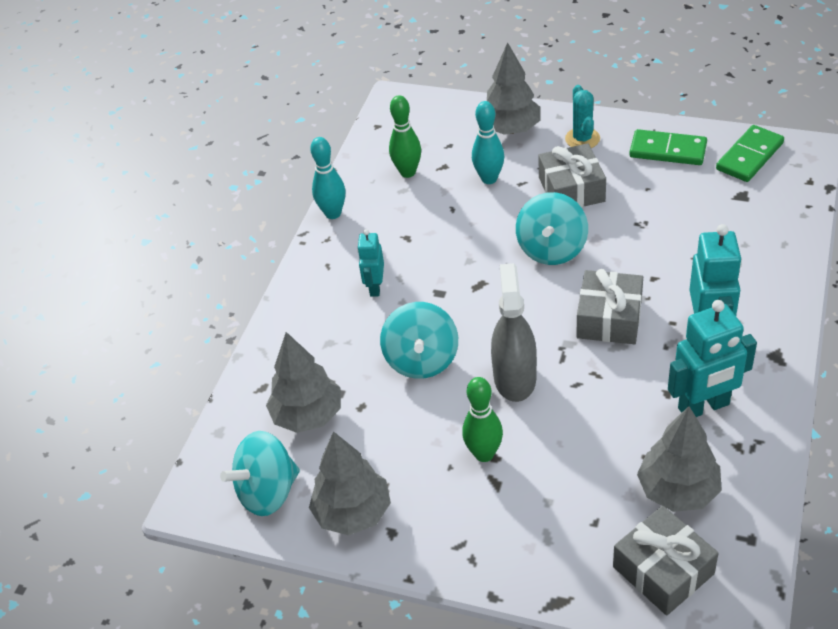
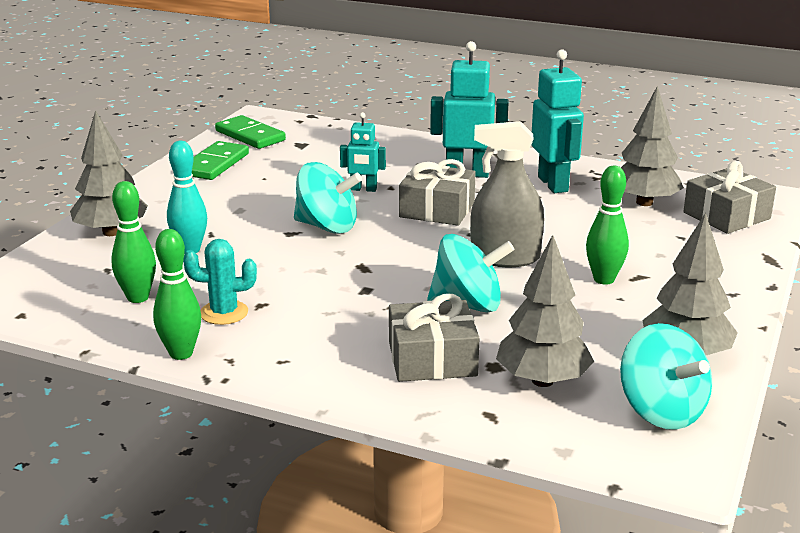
camera: 90 degrees left, 20 degrees down
(333, 213) = (181, 353): turquoise bowling pin -> green bowling pin
(375, 287) = (339, 328): turquoise robot -> turquoise robot (363, 189)
(571, 189) = (241, 210): grey gift -> grey gift (432, 359)
(582, 139) = (162, 198): turquoise cactus -> turquoise cactus (224, 313)

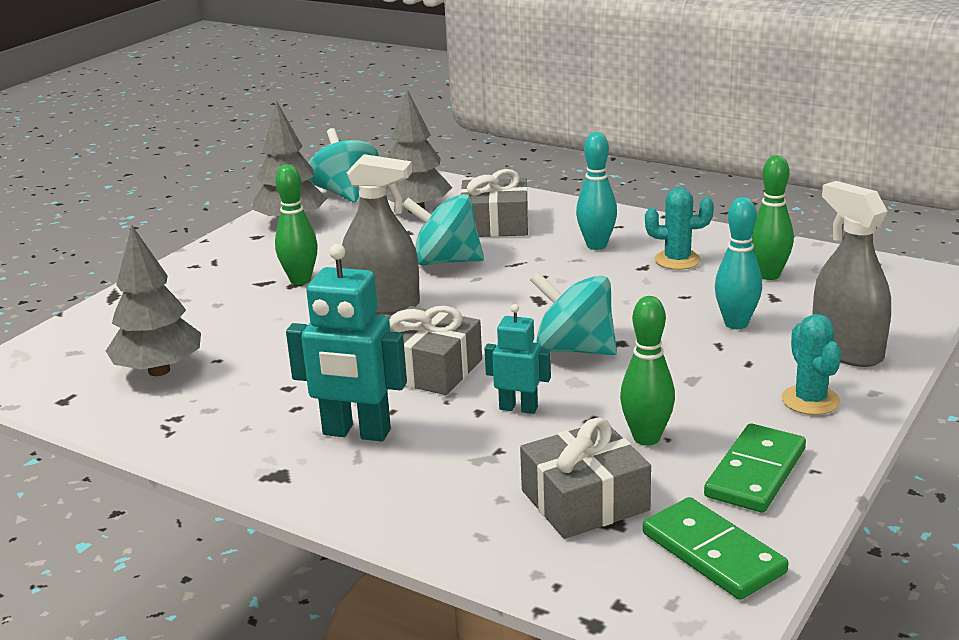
camera: 170 degrees left, 0 degrees up
(111, 232) = (846, 350): grey tree -> grey spray bottle
(160, 200) = (810, 400): none -> turquoise cactus
(181, 353) = (705, 231): green bowling pin -> green bowling pin (646, 438)
(309, 330) = (596, 245): none -> turquoise bowling pin
(553, 184) = (247, 406): turquoise robot -> none
(726, 216) = (85, 348): grey gift -> grey gift (584, 500)

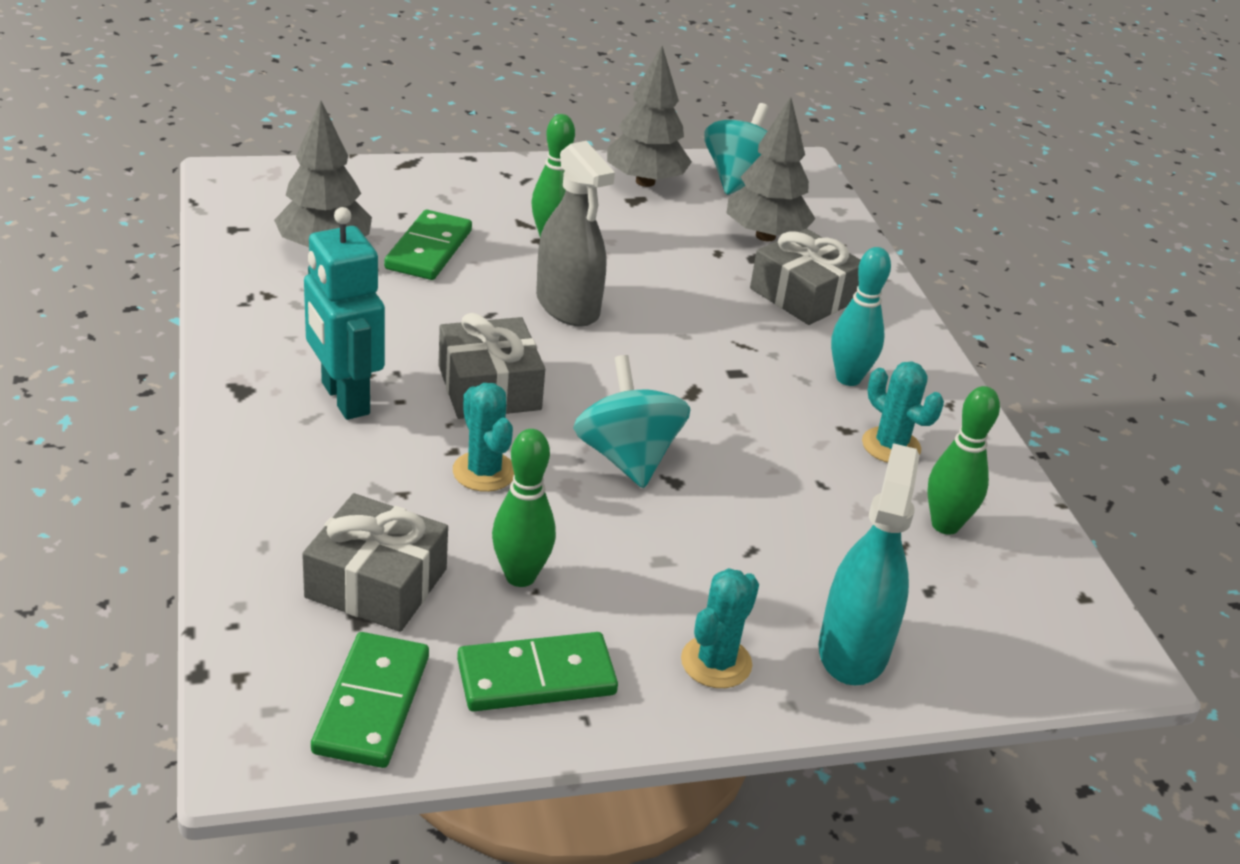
camera: 40 degrees right, 10 degrees up
(233, 329) = (429, 250): none -> green domino
(446, 261) = (691, 302): turquoise spinning top -> none
(518, 408) = (484, 472): turquoise robot -> turquoise cactus
(736, 324) = (809, 544): turquoise bowling pin -> none
(846, 350) = (853, 649): grey spray bottle -> turquoise spray bottle

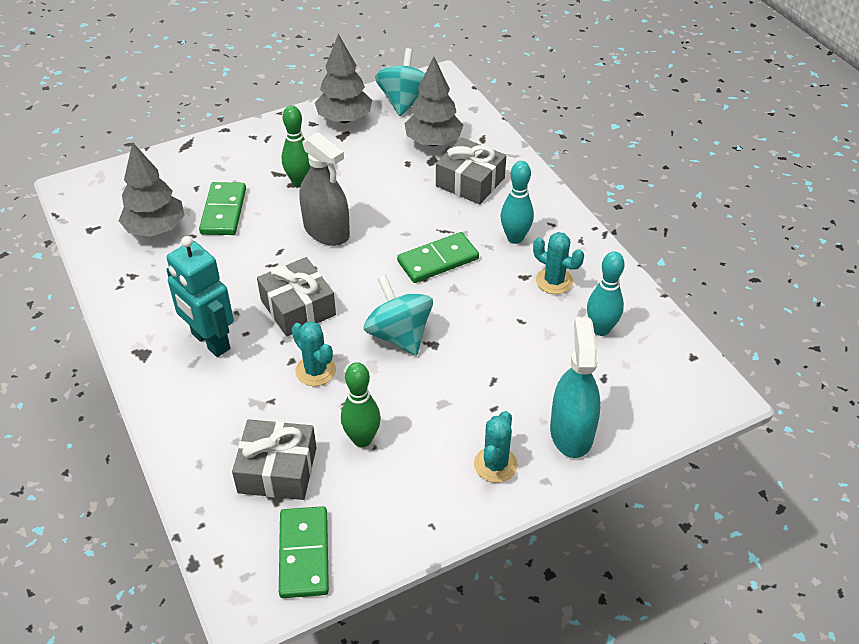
camera: 10 degrees left, 10 degrees up
(536, 677) = (394, 506): green domino -> green domino (438, 260)
(945, 525) = (601, 329): green bowling pin -> turquoise bowling pin

